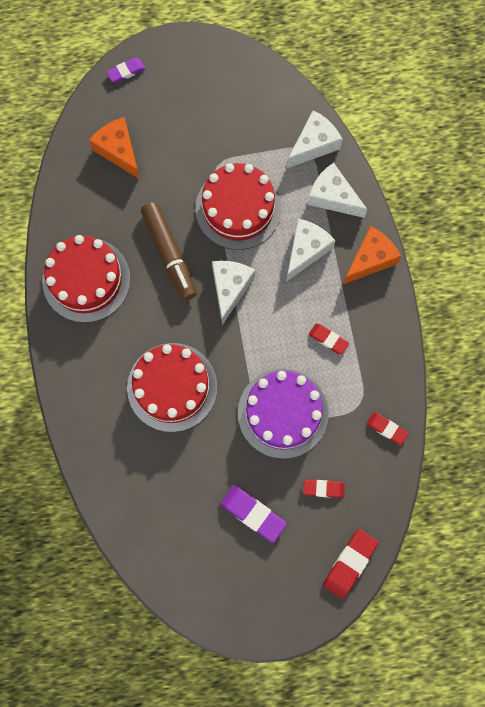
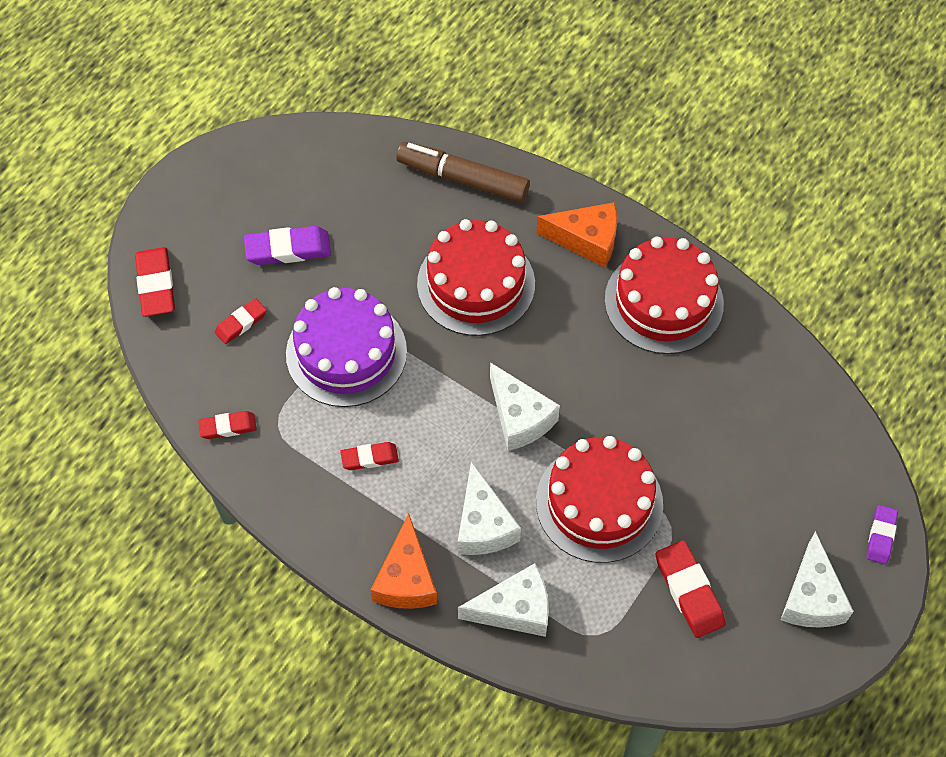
camera: 135 degrees right, 15 degrees down
(118, 151) = (784, 446): orange cheese -> orange cheese (586, 240)
(169, 254) = (614, 395): brown marker -> brown marker (462, 179)
(242, 130) = (689, 591): none -> red eraser
(313, 145) = (596, 649): white cheese -> white cheese (811, 597)

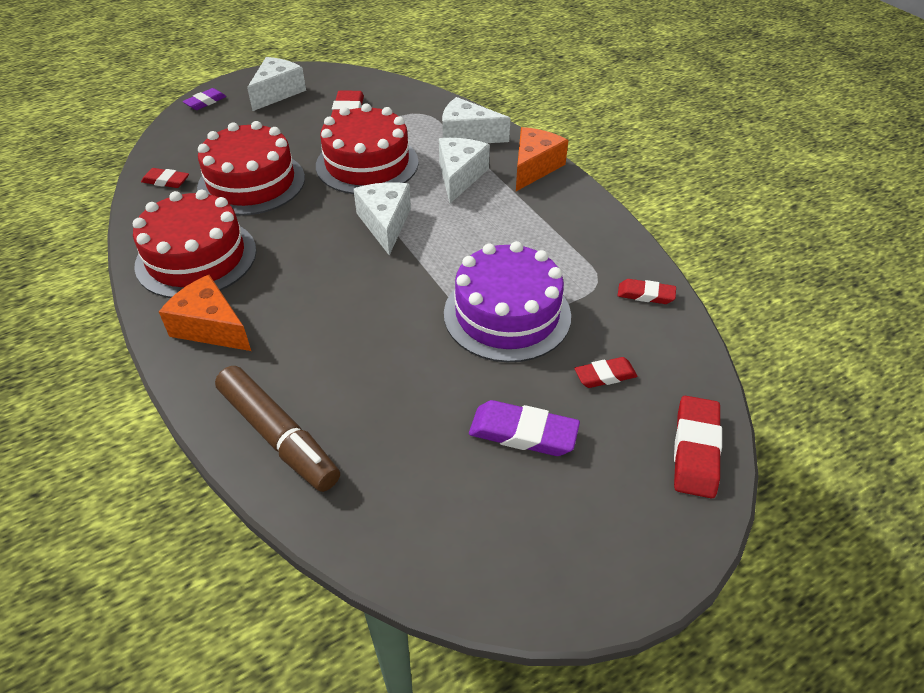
camera: 155 degrees left, 15 degrees down
(369, 458) = (525, 236): red eraser -> red eraser (166, 181)
(476, 284) = (346, 328): red cake -> red cake (251, 182)

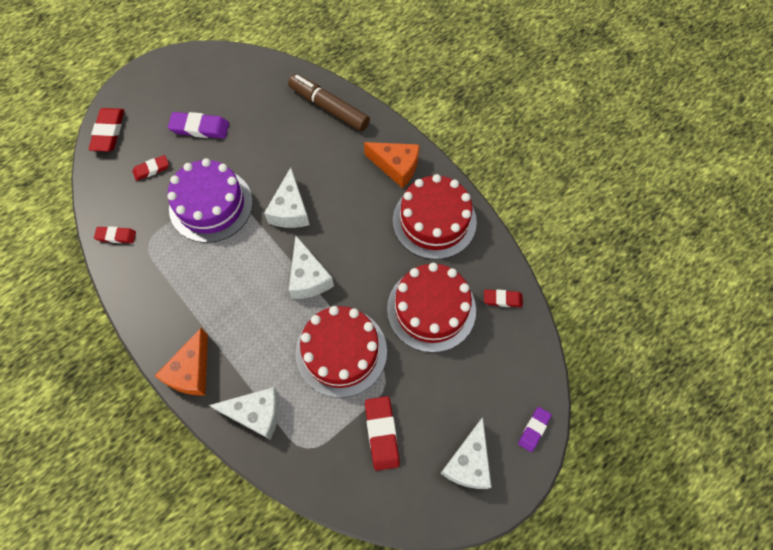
camera: 170 degrees right, 20 degrees up
(459, 176) = (257, 347): white cheese -> white cheese (290, 210)

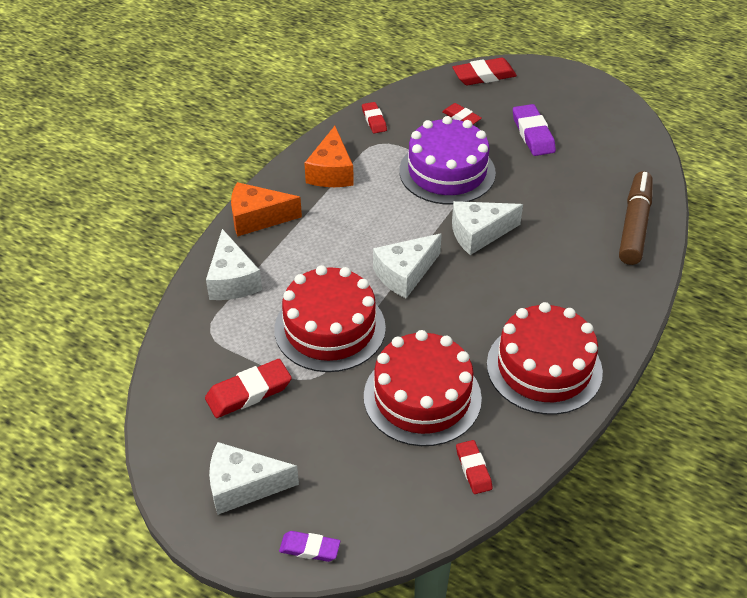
camera: 70 degrees right, 20 degrees down
(396, 166) = (596, 309): orange cheese -> orange cheese (331, 172)

